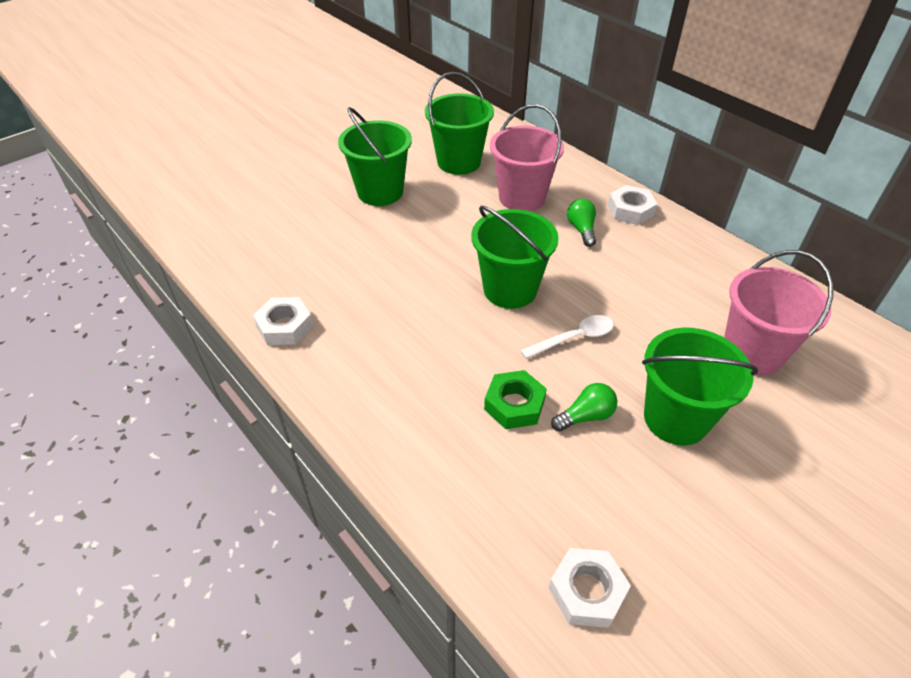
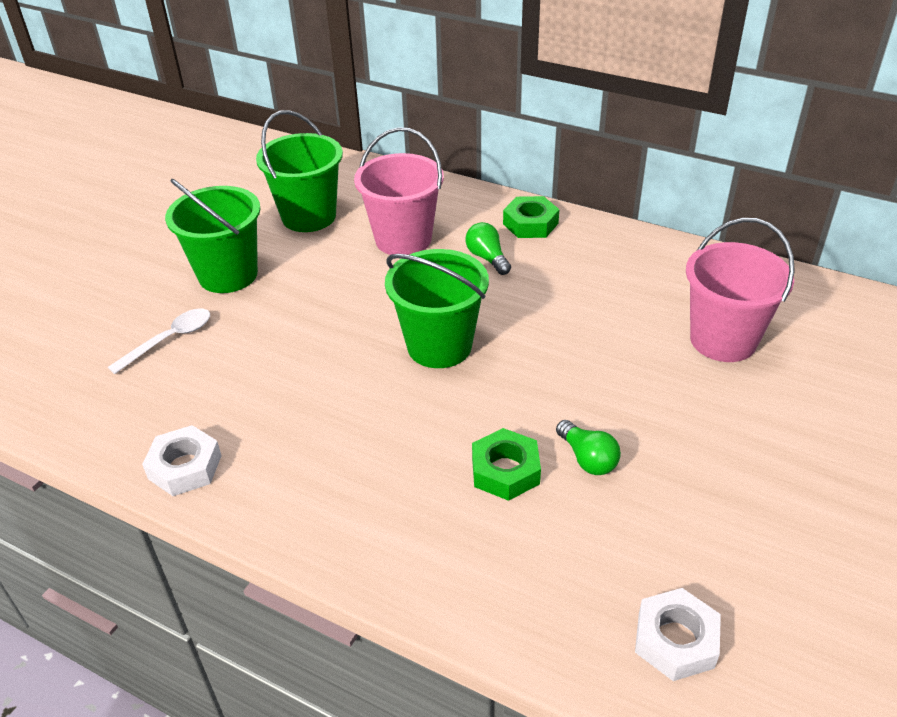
camera: 20 degrees left, 5 degrees down
(574, 338) = (535, 379): white spoon -> white spoon (169, 340)
(585, 416) = (587, 458): green light bulb -> green light bulb turned 105 degrees clockwise
(630, 210) = (530, 224): white nut -> green nut
(676, 418) = (680, 431): green bucket -> none

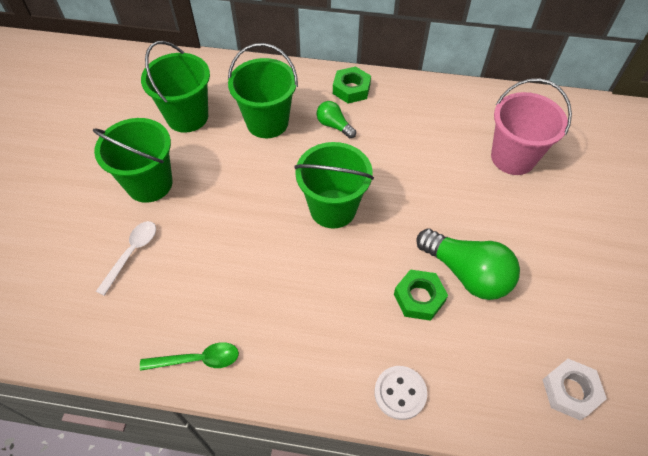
camera: 20 degrees left, 15 degrees up
(185, 467) = (197, 360): white nut -> green spoon
(403, 239) = (267, 122): pink bucket -> green bucket
(423, 573) = (400, 393): none -> white button
(587, 458) = (466, 273): green light bulb -> green light bulb, size x1.91

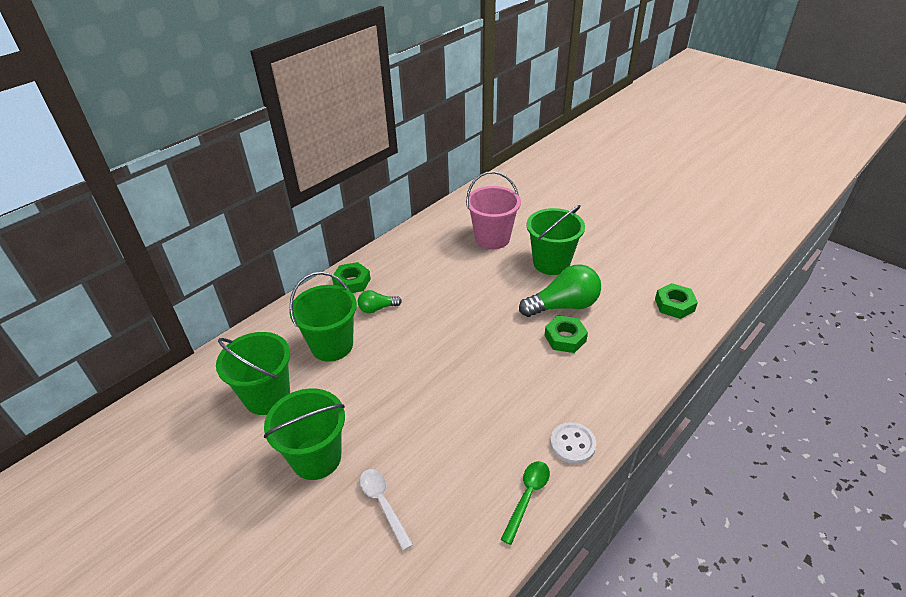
camera: 55 degrees left, 15 degrees down
(333, 208) = (454, 346): green bucket -> green bucket (551, 263)
(400, 393) = (630, 384): white button -> white button (572, 444)
(570, 391) = (674, 305): white nut -> green nut

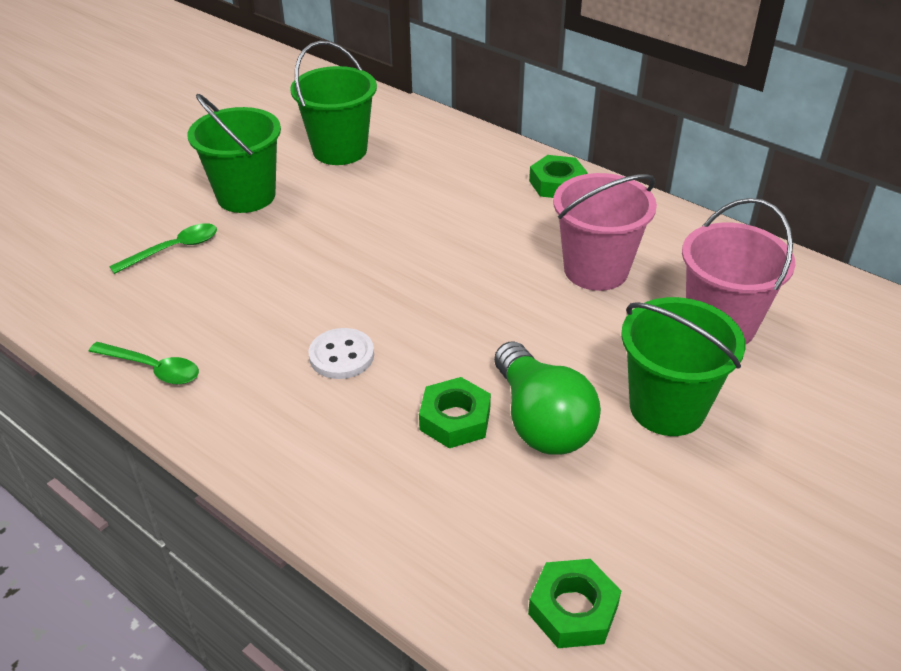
camera: 85 degrees right, 0 degrees up
(332, 345) = (425, 183): green bucket -> none
(377, 308) = (503, 212): green light bulb -> none
(383, 504) = (173, 249): white spoon -> green spoon
(443, 275) = (596, 270): none -> pink bucket
(572, 444) = (229, 418): white button -> white button (341, 356)

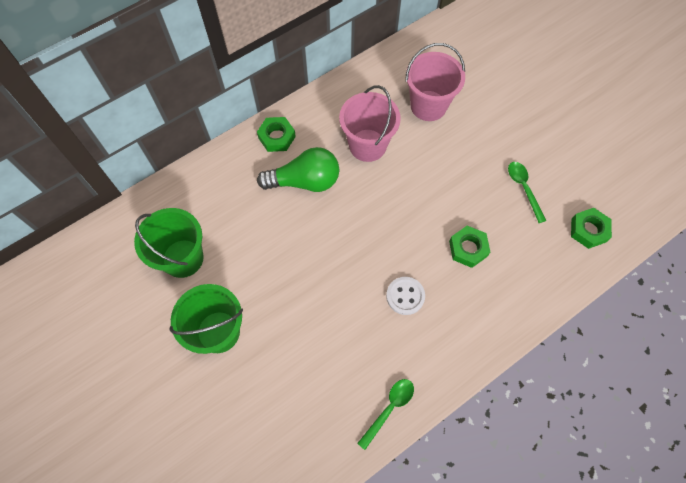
camera: 75 degrees left, 25 degrees up
(173, 249) = (267, 389): green spoon -> green spoon (524, 189)
(541, 420) = (477, 209): green light bulb -> green light bulb (304, 181)
(667, 408) = (480, 151): green bucket -> none

